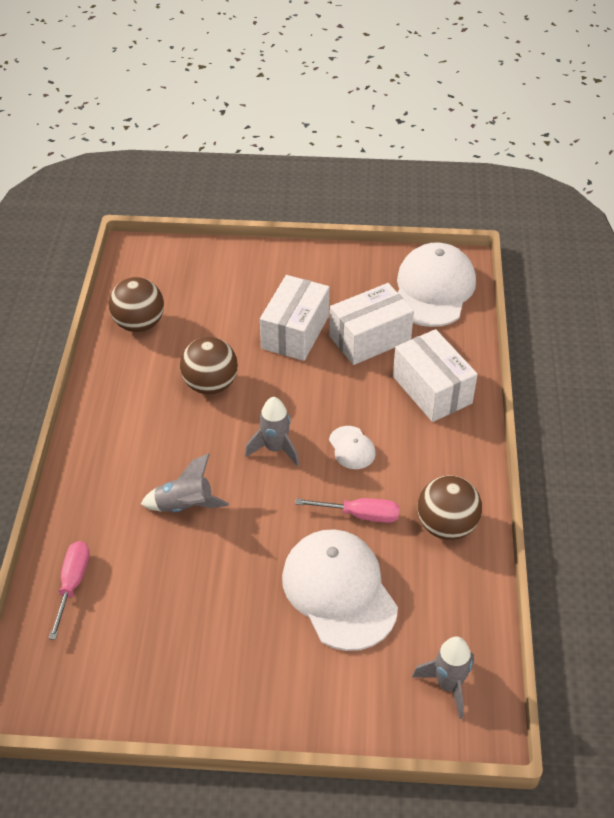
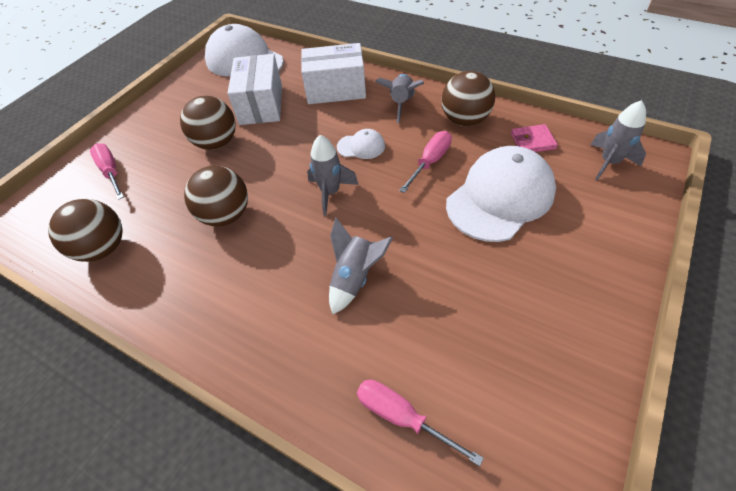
camera: 60 degrees left, 5 degrees up
(220, 279) = (111, 172): none -> pink screwdriver
(295, 332) = (217, 143): white box -> brown ball
(339, 591) = (500, 197): white cap -> white cap turned 135 degrees clockwise
(441, 458) = (401, 104): none -> grey rocket
(445, 601) = (532, 141): none -> pink wallet

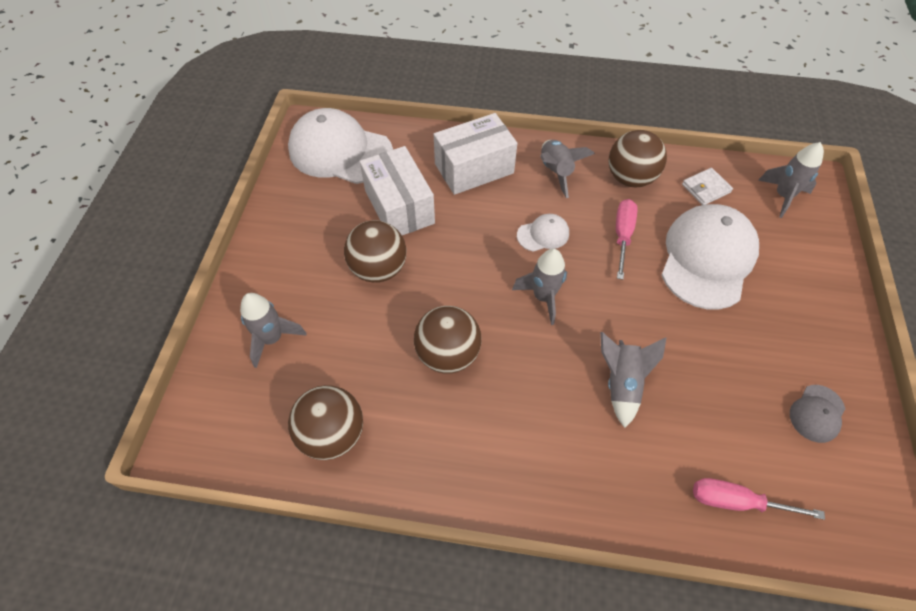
camera: 25 degrees left, 5 degrees up
(111, 172) = (272, 339): pink screwdriver -> grey rocket
(532, 141) = (706, 188): pink wallet -> white wallet
(537, 363) = (817, 413): none -> grey cap

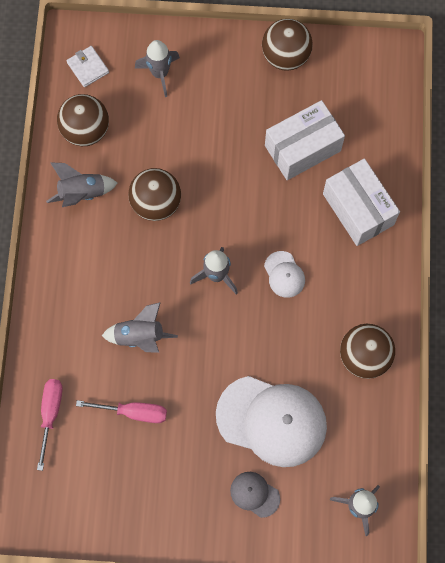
camera: 85 degrees right, 15 degrees up
(340, 151) = (364, 87): white cap -> none
(378, 269) = (232, 141): brown ball -> brown ball (285, 56)
(556, 172) = (363, 285): grey rocket -> grey rocket (82, 193)
(622, 236) = (290, 345): pink screwdriver -> pink screwdriver (133, 412)
(706, 188) = (359, 430): white wallet -> white wallet (88, 67)
(817, 413) = (124, 489): grey cap -> grey cap (254, 494)

